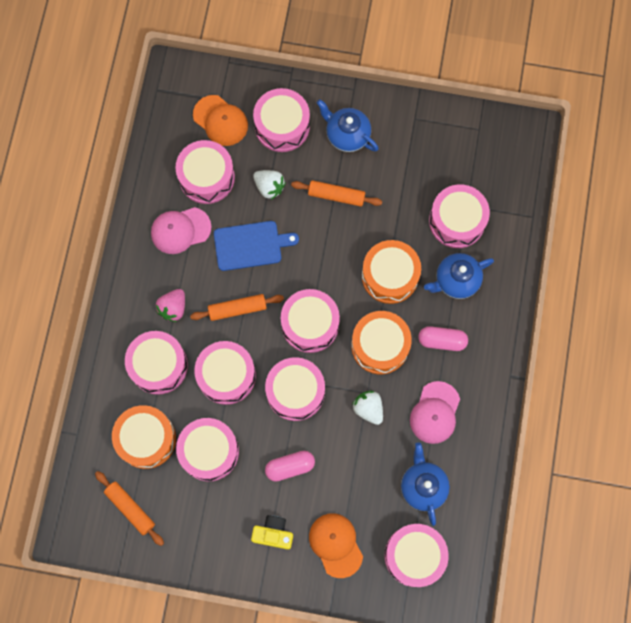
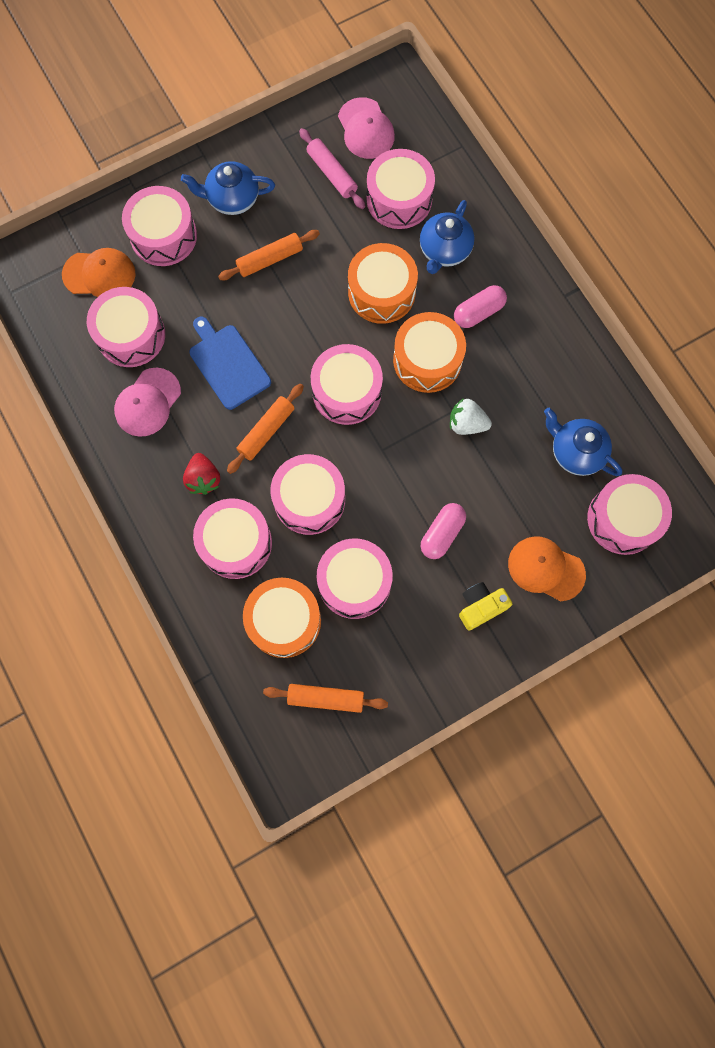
camera: 40 degrees left, 0 degrees up
(173, 308) = (203, 479): pink strawberry -> red strawberry
(250, 245) = (228, 364): blue cutting board -> blue cutting board turned 75 degrees counterclockwise
(269, 187) = (199, 299): white strawberry -> none
(295, 392) = (387, 462): pink drum -> none
(427, 168) = (332, 173): none -> pink rolling pin
(435, 413) = (528, 379): pink cap -> pink cap (366, 129)

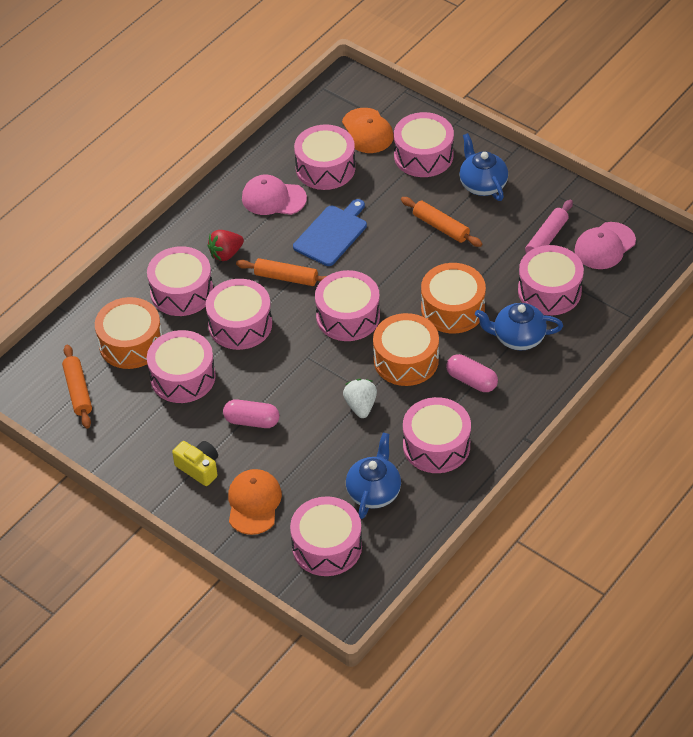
camera: 70 degrees right, 25 degrees down
(543, 375) = (436, 445): none -> pink drum

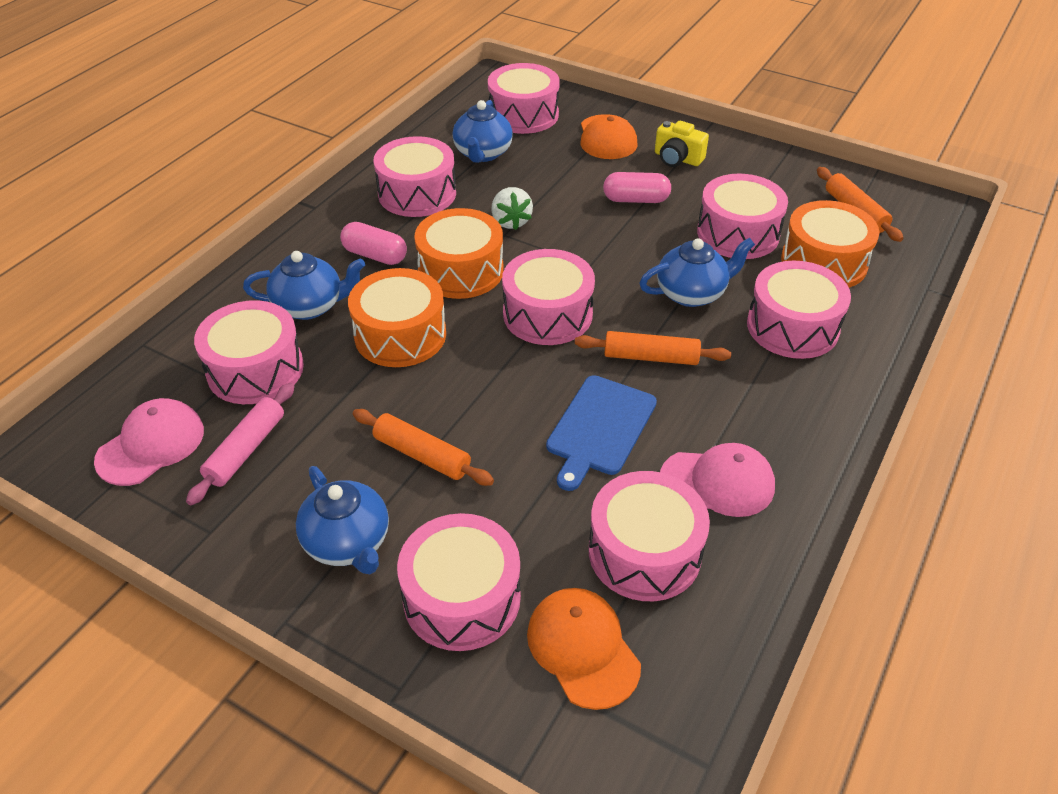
camera: 170 degrees right, 5 degrees down
(226, 254) = (755, 384): red strawberry -> none
(240, 324) = (692, 293): pink drum -> blue teapot

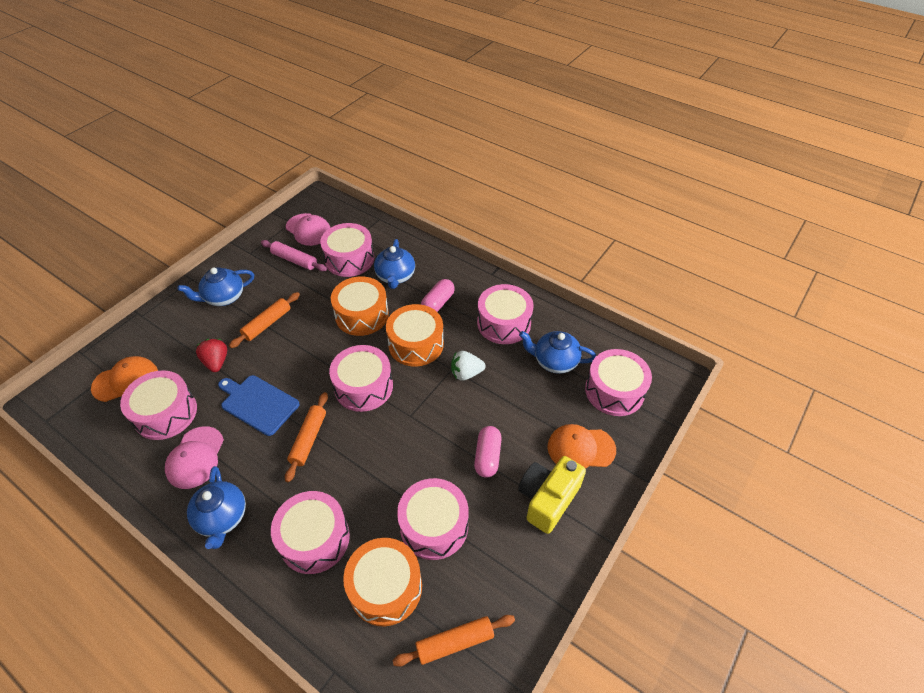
camera: 95 degrees right, 5 degrees up
(462, 598) = (175, 337): pink drum -> none
(519, 508) = (216, 362): none -> red strawberry
(677, 158) = (547, 499): yellow camera -> yellow camera, size x1.51
(692, 293) = (366, 476): blue teapot -> blue teapot (222, 518)

